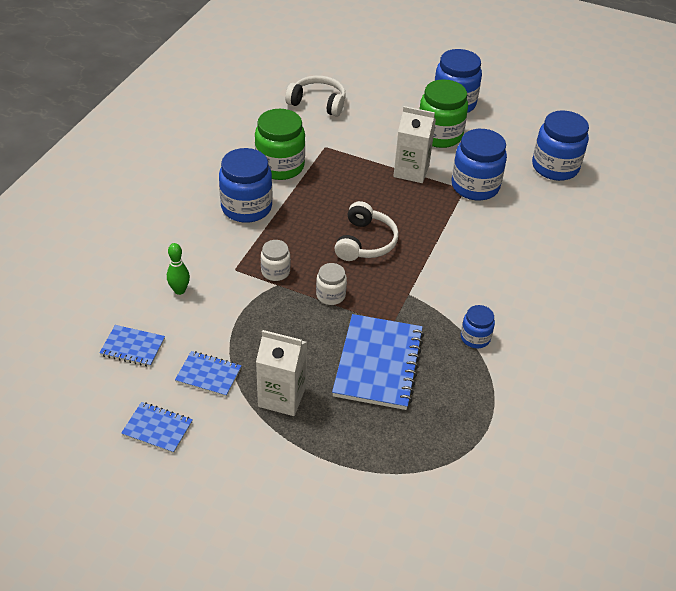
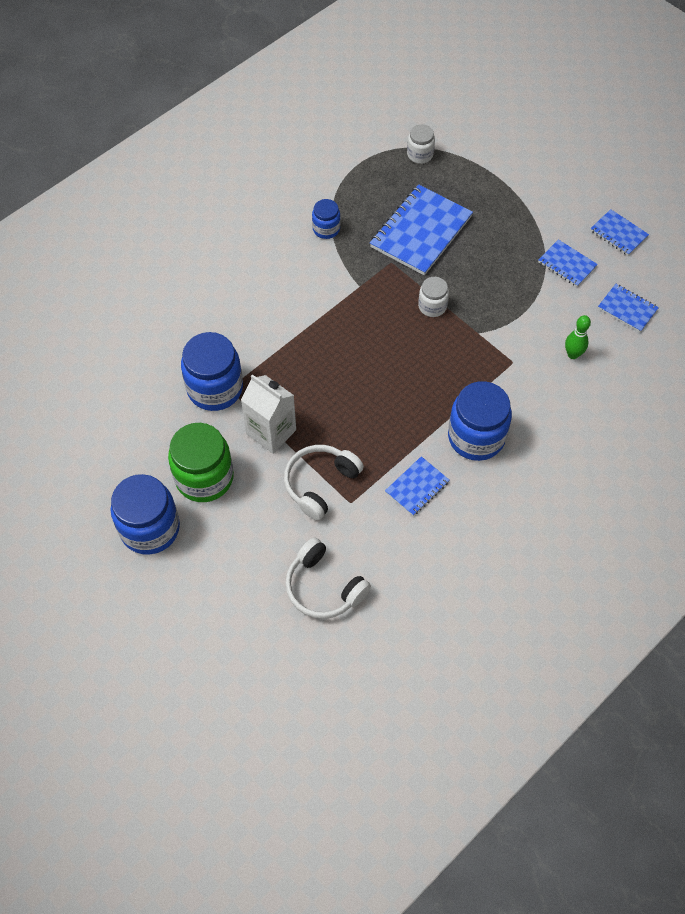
camera: 155 degrees left, 15 degrees up
(275, 272) = (474, 347): white jar -> white jar (420, 154)
(280, 166) = (417, 487): green jar -> blue notebook
(282, 397) = (512, 229): white carton -> none
(365, 242) = (371, 353): white headphones -> white headphones (320, 483)
(555, 167) = (108, 387): blue jar -> none

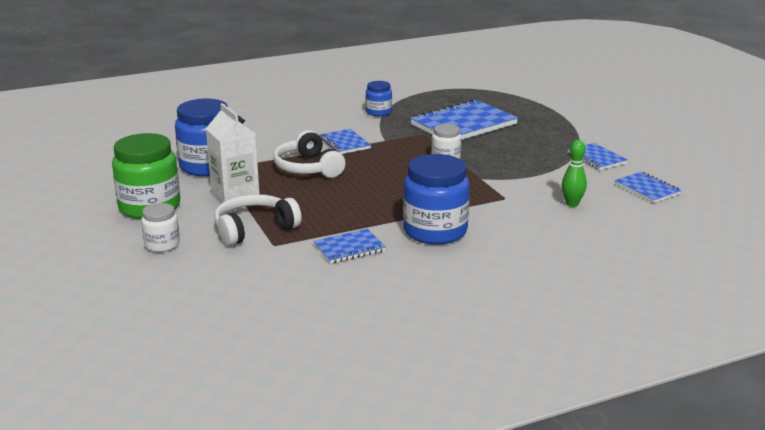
camera: 20 degrees right, 35 degrees down
(150, 528) = (71, 224): blue jar -> none
(323, 587) = (198, 288): white headphones -> white headphones (308, 168)
(420, 154) = (490, 93): white jar -> white jar (162, 245)
(618, 234) = (660, 151): blue notebook -> blue notebook (345, 143)

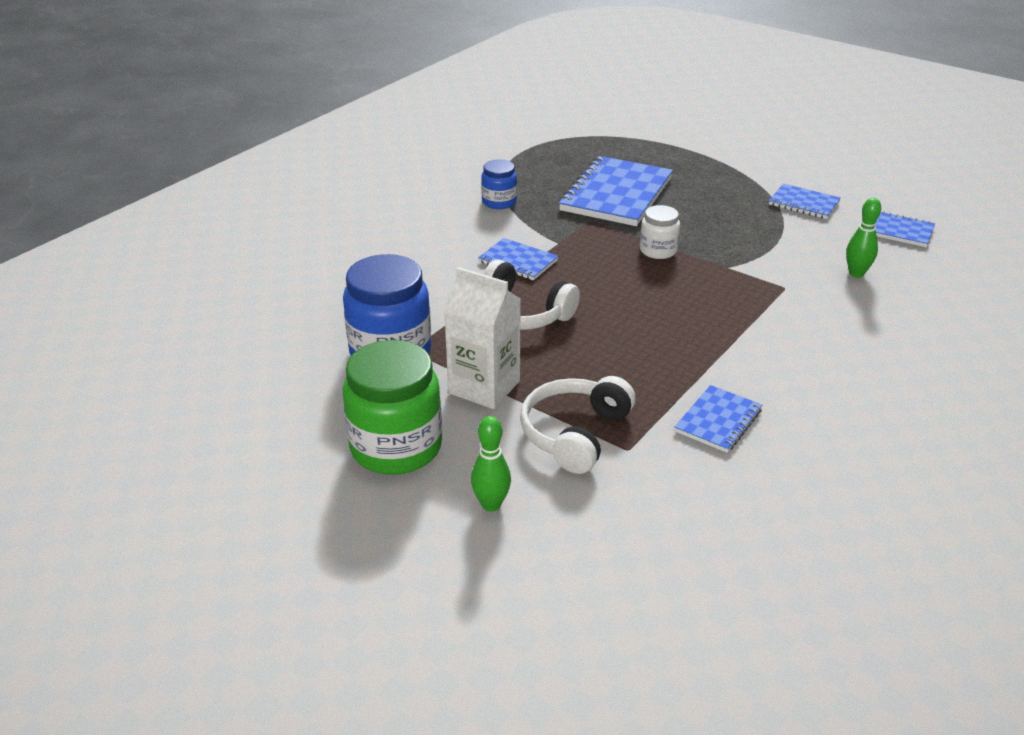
camera: 30 degrees left, 10 degrees up
(162, 245) = (491, 504): white jar -> green bowling pin
(435, 231) = (775, 360): blue jar -> none

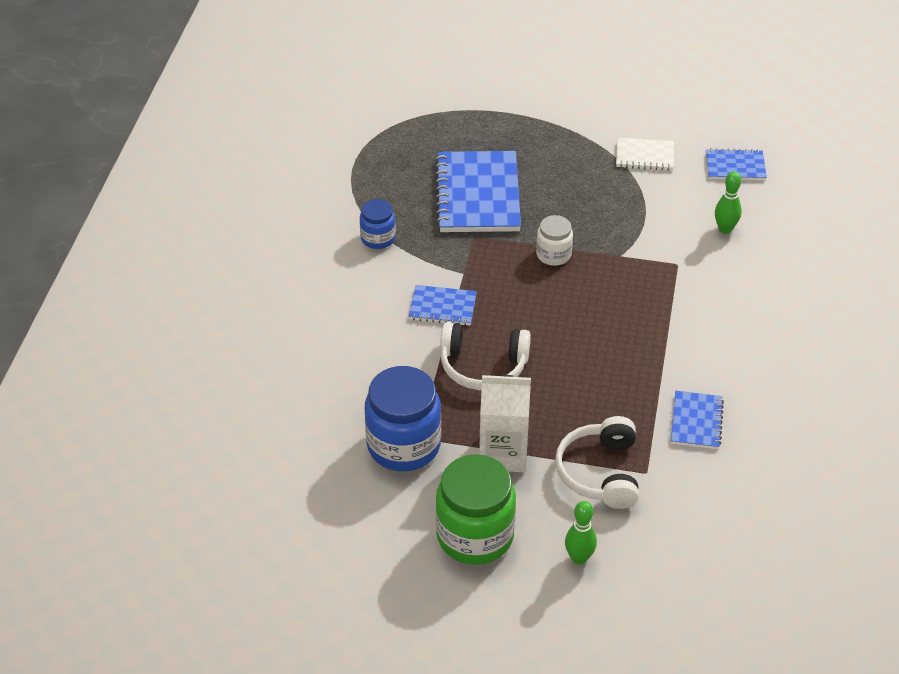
camera: 25 degrees left, 10 degrees up
(804, 203) = (644, 156): blue notebook -> white notebook

